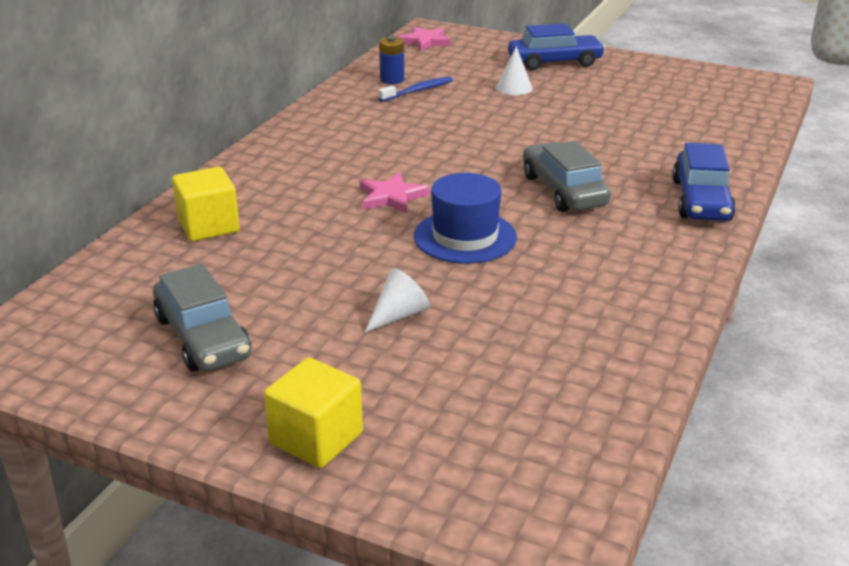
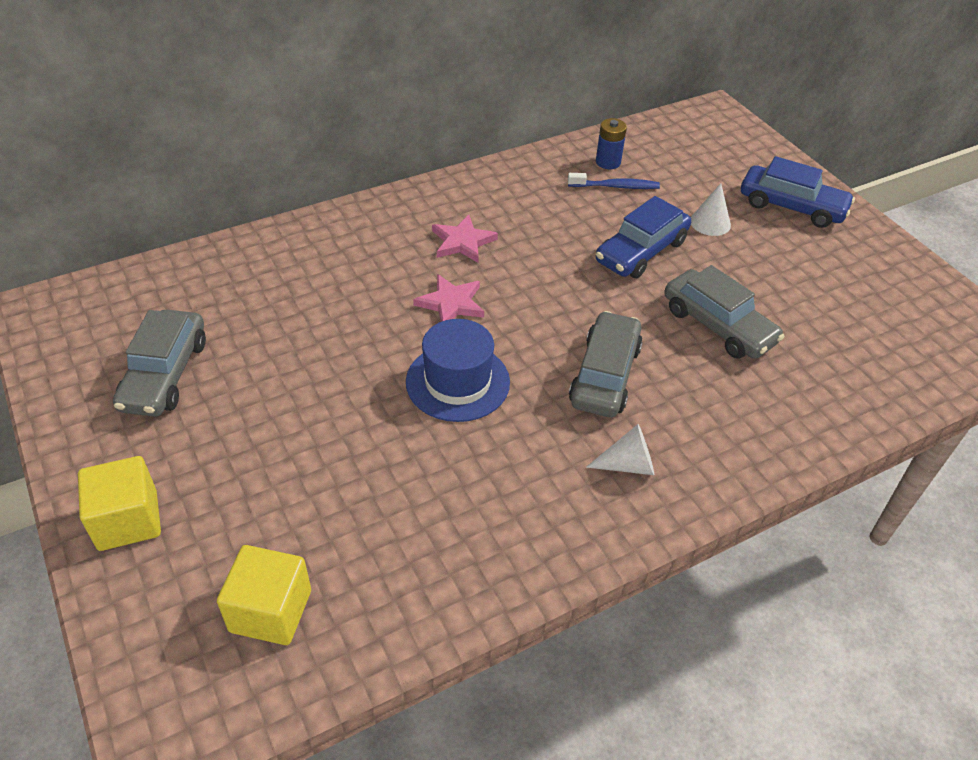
camera: 35 degrees right, 15 degrees up
(208, 226) = (286, 262): yellow cube -> yellow cube (270, 611)
(399, 315) = (313, 436): white cone -> white cone (628, 465)
(425, 41) = (693, 125): pink star -> pink star (462, 242)
(598, 137) = (718, 326): none -> grey car
(701, 200) = (723, 460): blue car -> blue car (641, 251)

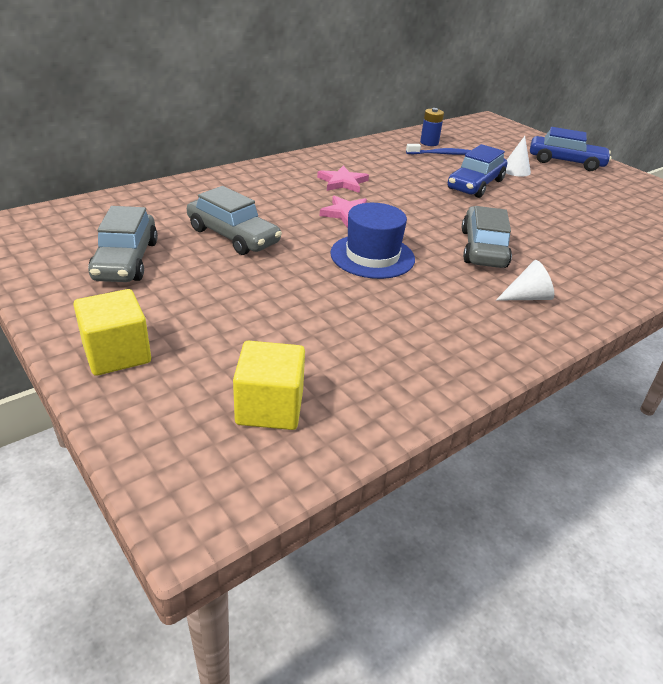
camera: 10 degrees left, 10 degrees down
(718, 326) = (550, 220): grey car -> grey car (233, 236)

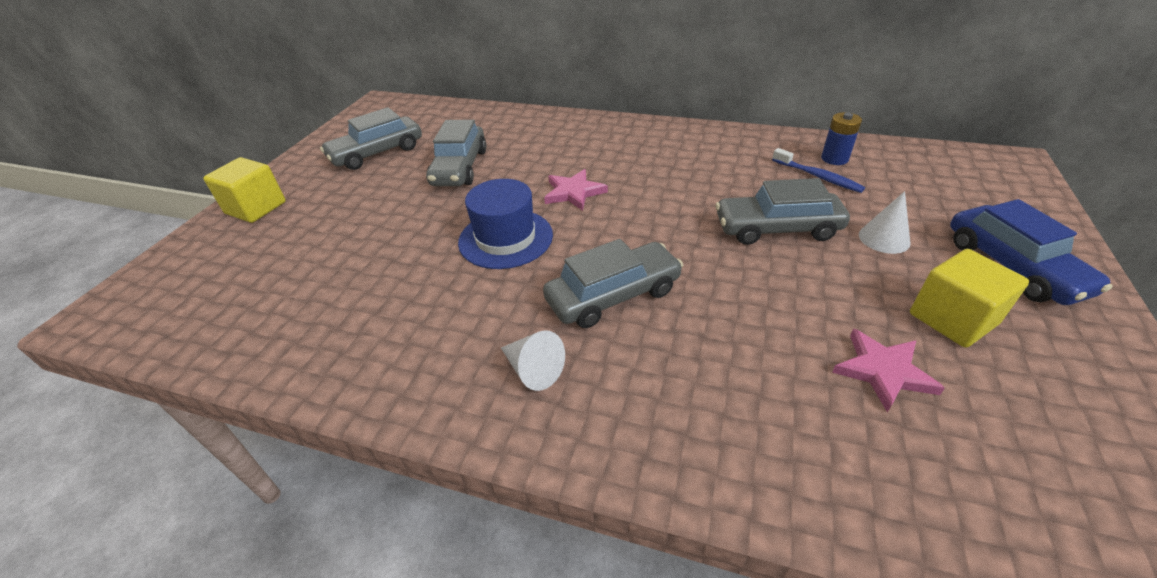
camera: 60 degrees right, 5 degrees up
(270, 407) = (222, 294): yellow cube -> yellow cube (952, 319)
(342, 182) = (636, 162): pink star -> pink star (883, 371)
(475, 185) = (777, 228): blue car -> grey car

